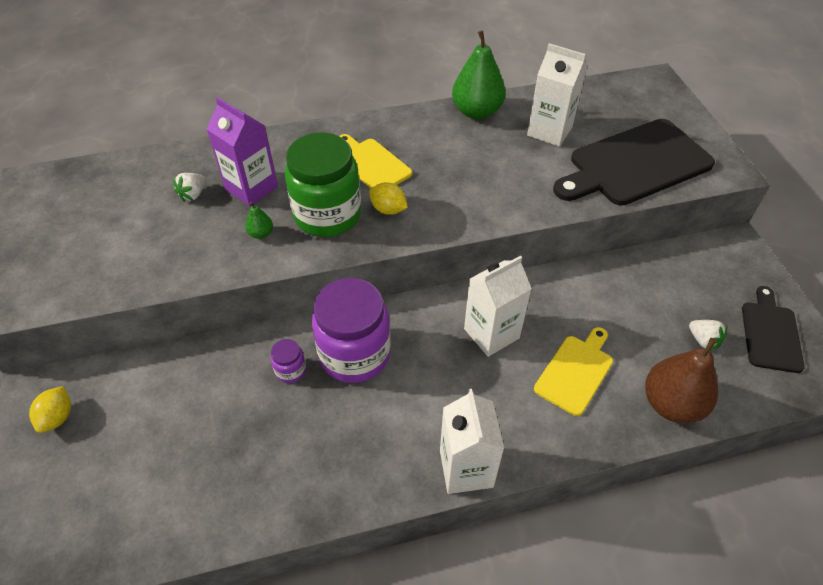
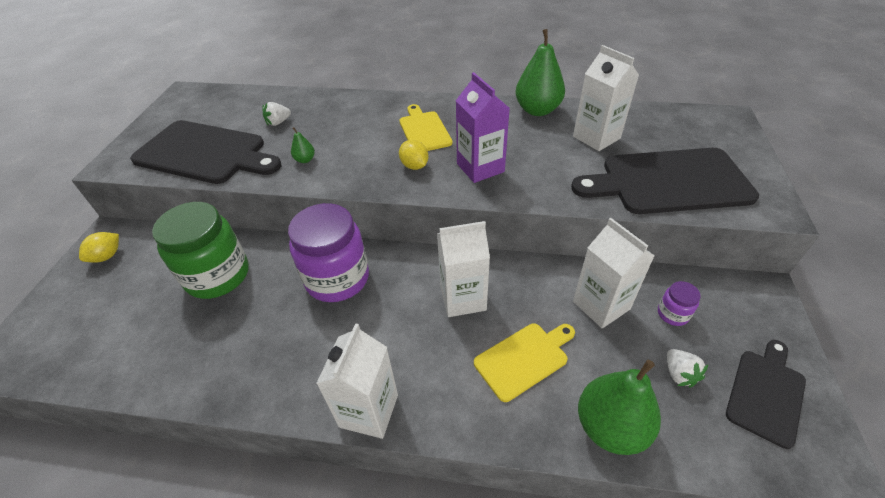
camera: 25 degrees right, 5 degrees down
(129, 257) = (205, 153): none -> black cutting board
(251, 188) = (321, 127): purple carton -> purple carton (480, 168)
(290, 370) = (281, 275): purple jar -> purple jar (672, 314)
(327, 215) = (364, 158): green jar -> green jar (218, 276)
(616, 300) = (601, 305): none -> white carton
(671, 404) = (610, 427): brown pear -> green pear

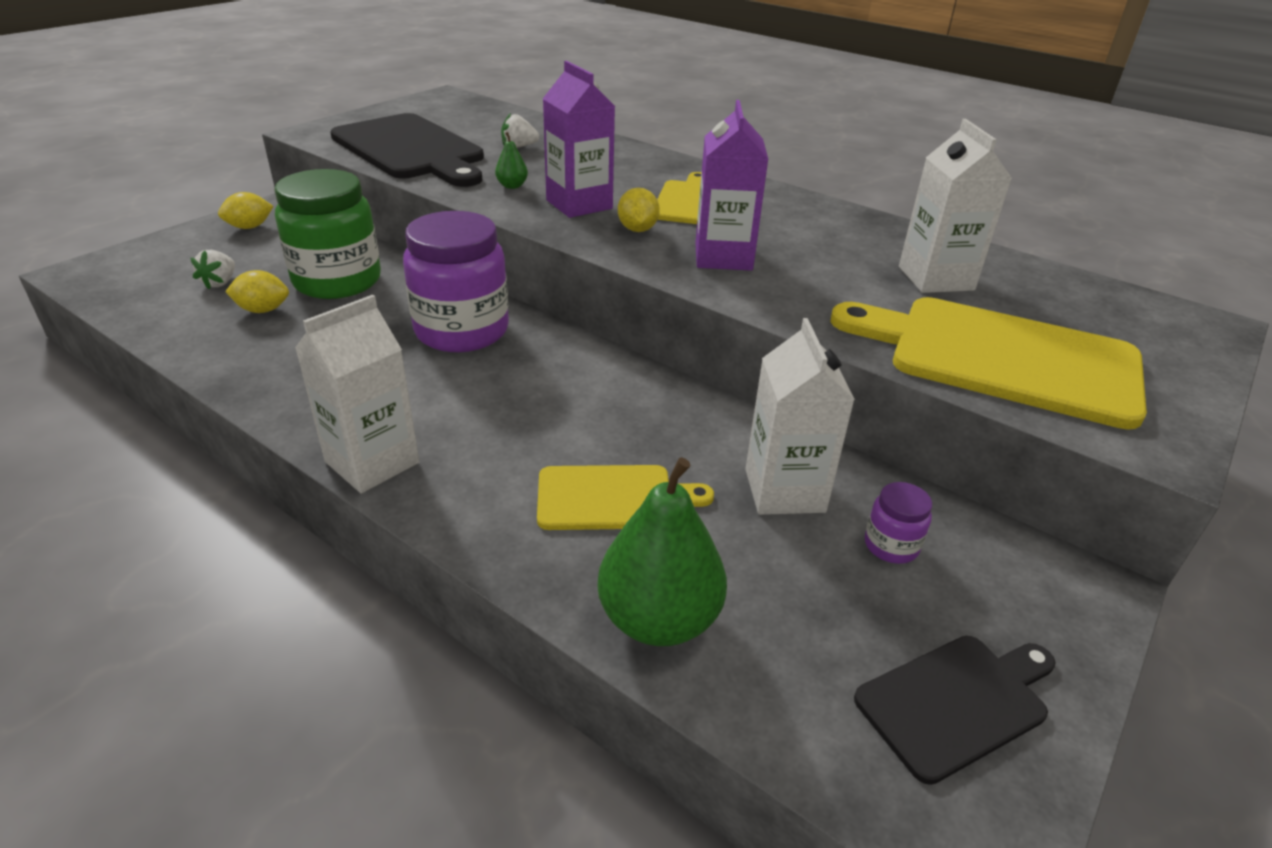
camera: 25 degrees right, 10 degrees down
(184, 325) = (263, 310): none -> yellow lemon
(361, 159) = (579, 204): none -> purple carton
(463, 298) = (595, 407): white carton -> none
(537, 110) = (875, 226): green pear -> none
(669, 182) = (1001, 358): black cutting board -> yellow cutting board
(679, 374) = (828, 614): white strawberry -> white strawberry (220, 283)

